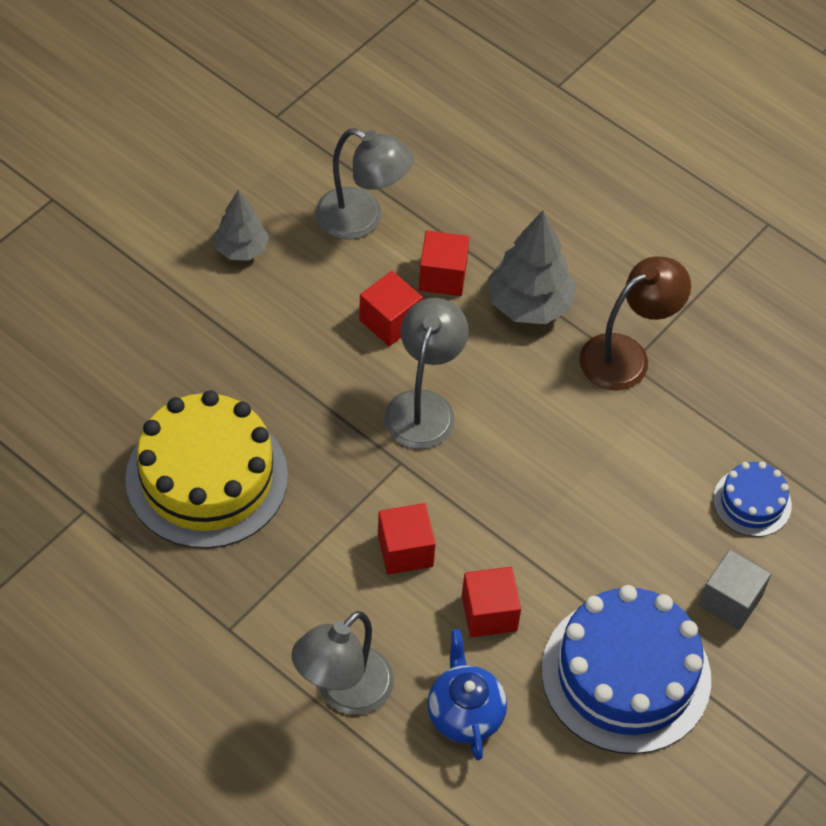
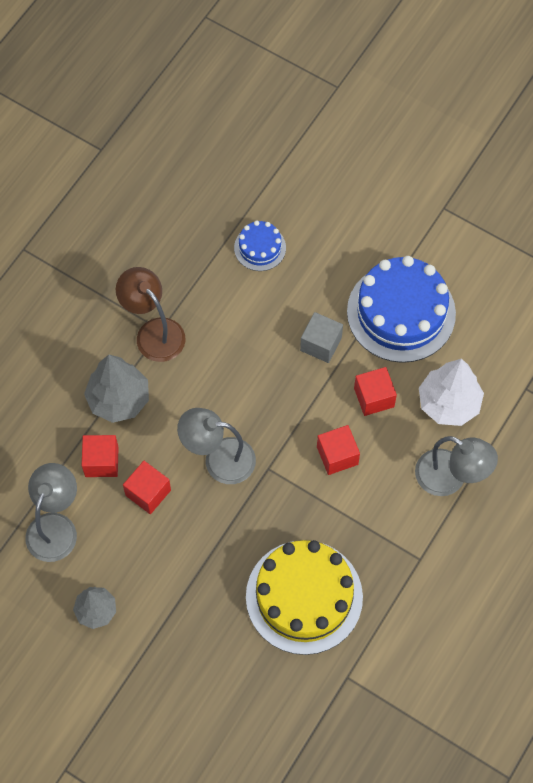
camera: 95 degrees left, 10 degrees up
(464, 713) = (448, 403): blue teapot -> white tree
(730, 600) = (336, 256): grey cube -> grey cube (321, 344)

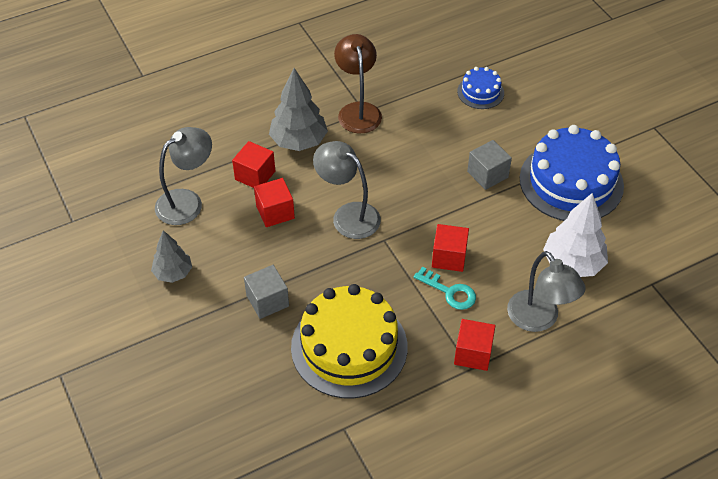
camera: 30 degrees right, 15 degrees down
(202, 591) = (267, 301): none -> grey cube
(358, 492) = (449, 292): none -> turquoise key
(374, 397) = (508, 230): red cube -> red cube (473, 353)

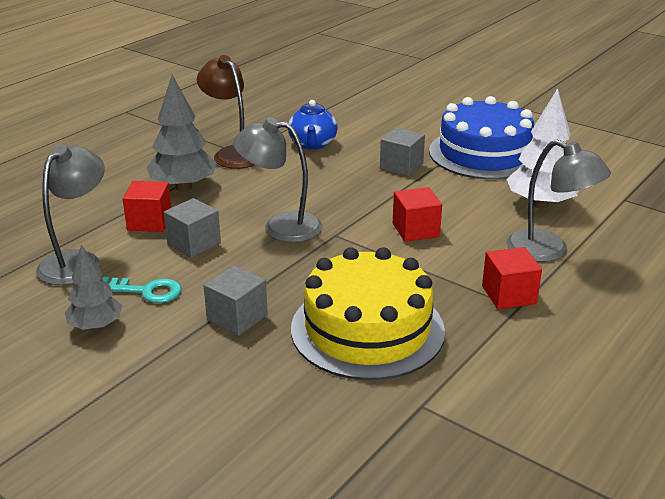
camera: 25 degrees left, 20 degrees down
(275, 212) = (194, 244): red cube -> grey cube
(430, 119) = (312, 144): none -> blue teapot
(449, 292) = (440, 255): turquoise key -> turquoise key (146, 291)
(480, 92) = (346, 118): blue cake -> none

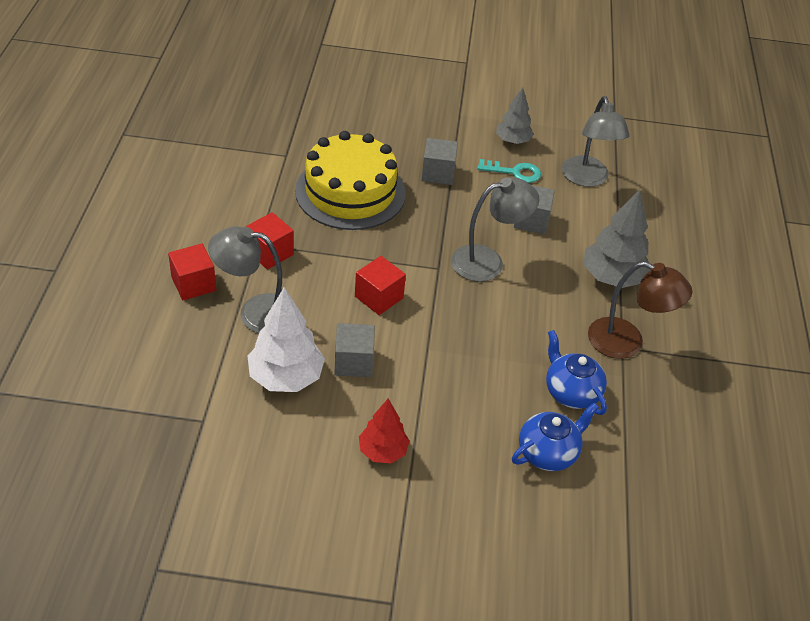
camera: 145 degrees right, 15 degrees up
(146, 291) = (514, 172): turquoise key -> turquoise key turned 150 degrees counterclockwise
(150, 222) = (588, 229): red cube -> red cube (193, 284)
(364, 127) = (548, 453): none -> blue teapot
(401, 166) = (453, 388): grey cube -> grey cube (353, 362)
(484, 153) = (383, 451): blue cake -> red tree

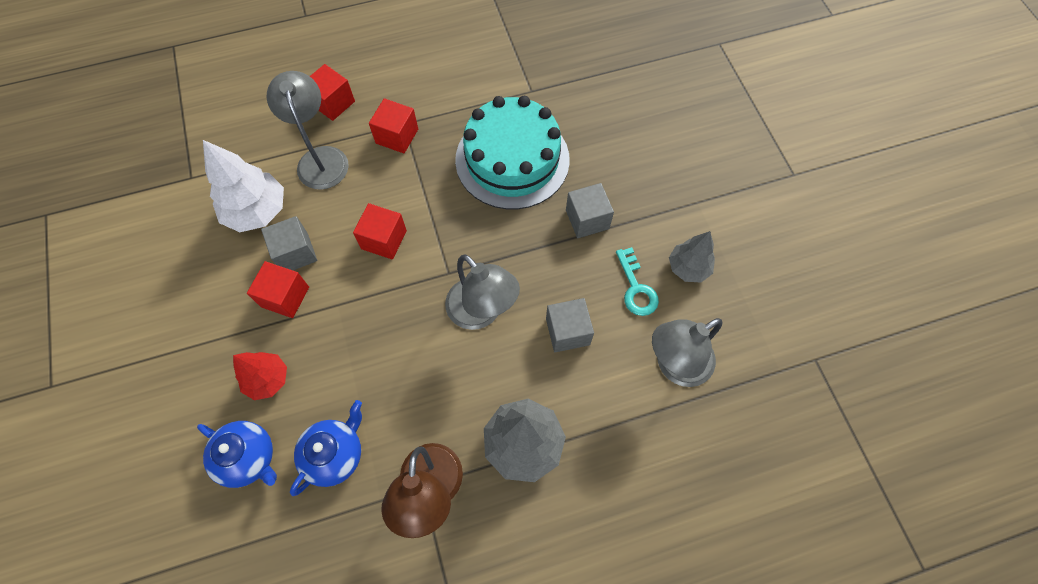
camera: 70 degrees right, 20 degrees up
(350, 192) = (512, 159): yellow cake -> turquoise cake
(383, 451) = (203, 317): red tree -> red tree (268, 379)
(397, 383) = (285, 297): none -> red cube

